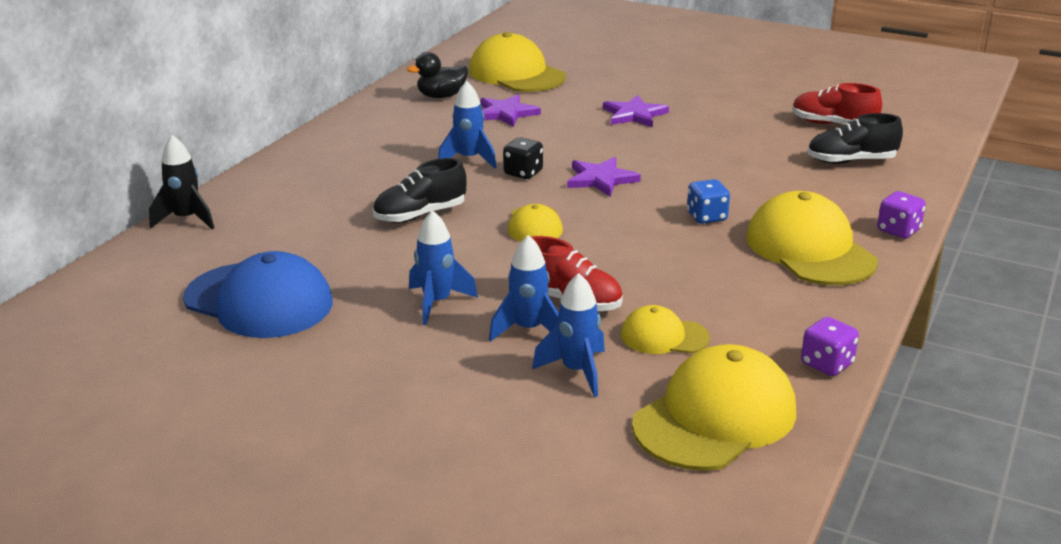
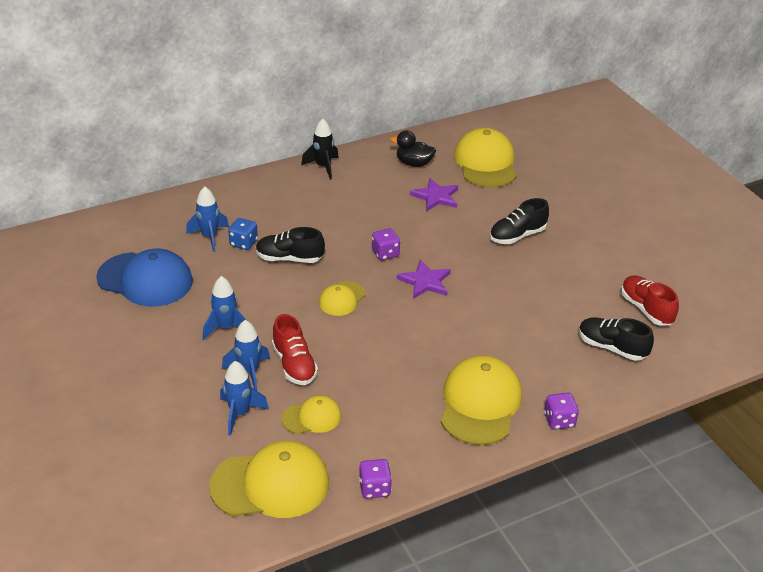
camera: 35 degrees right, 10 degrees up
(186, 219) = (171, 202): black rocket -> black rocket (323, 167)
(259, 301) = (145, 280): blue cap -> blue cap turned 45 degrees counterclockwise
(469, 159) = (367, 227): blue rocket -> blue rocket (209, 237)
(523, 173) = (385, 253): black dice -> purple dice
(634, 115) = (517, 236): purple star -> black shoe
(664, 336) = (312, 417): yellow cap -> yellow cap turned 120 degrees clockwise
(706, 217) = (450, 345): blue dice -> blue dice (243, 243)

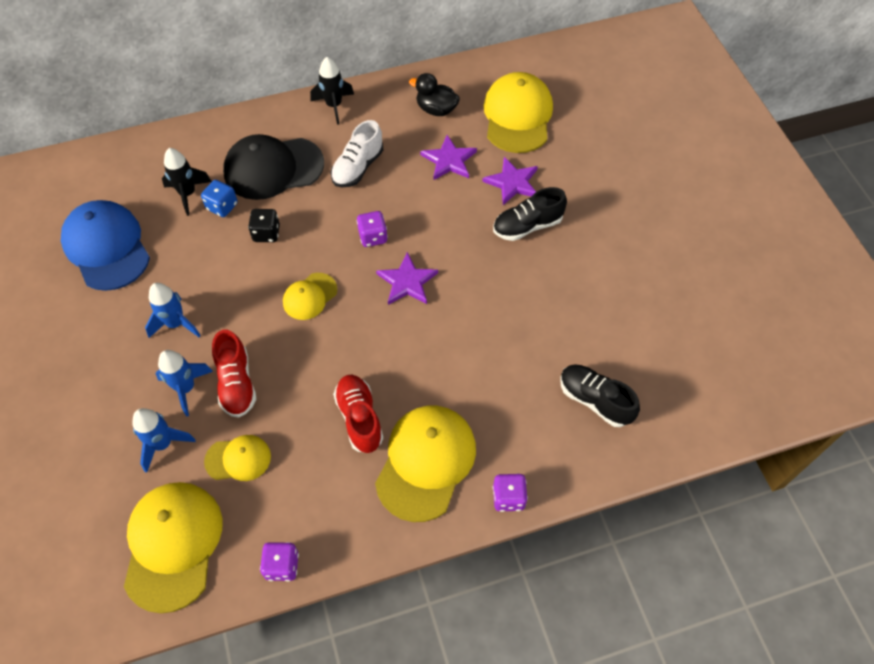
camera: 10 degrees right, 20 degrees up
(145, 280) = (107, 247): blue cap -> blue cap turned 150 degrees counterclockwise
(209, 237) = (188, 194): blue rocket -> black rocket
(270, 484) = (173, 545): yellow cap -> yellow cap turned 90 degrees counterclockwise
(282, 213) = (273, 168): none -> black cap
(289, 258) = (266, 233): black shoe -> black dice
(357, 207) = (358, 167): none -> white shoe
(495, 208) = (512, 182): none -> purple star
(646, 309) = (649, 349): red shoe -> red shoe (359, 418)

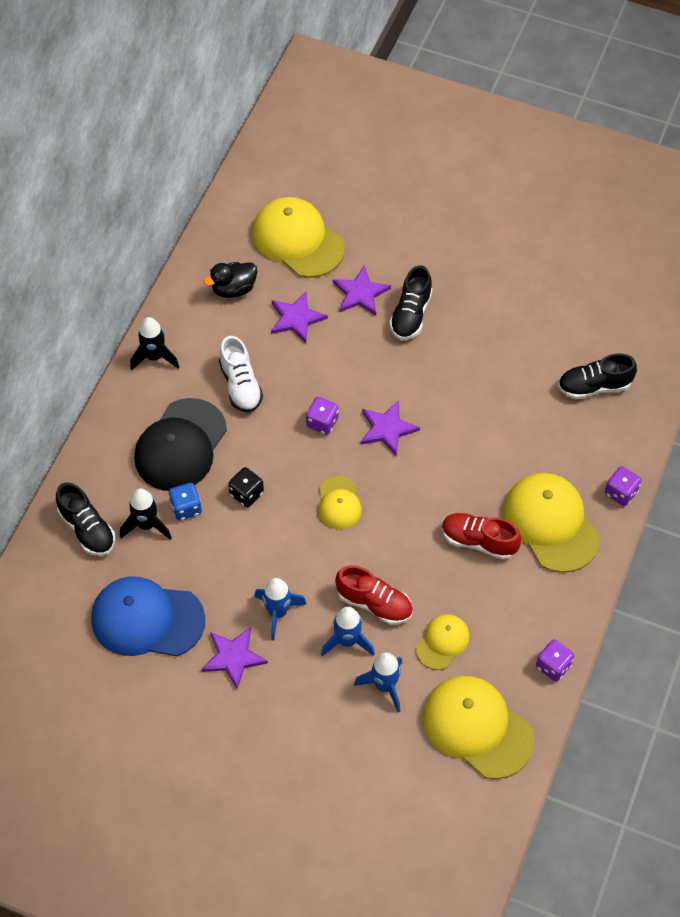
camera: 50 degrees left, 0 degrees up
(113, 322) = (233, 657): none -> purple star
(156, 164) = (87, 529): none -> black shoe

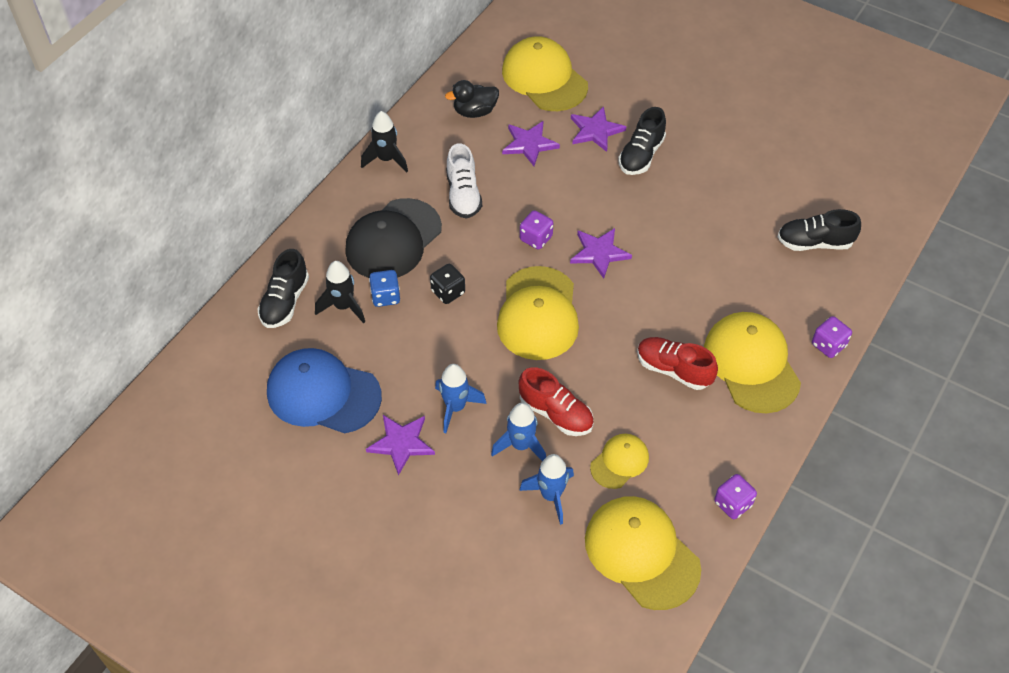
camera: 10 degrees right, 5 degrees down
(87, 529) = (285, 301): black shoe -> black shoe turned 45 degrees clockwise
(339, 503) = (538, 314): yellow cap -> yellow cap, size x1.87

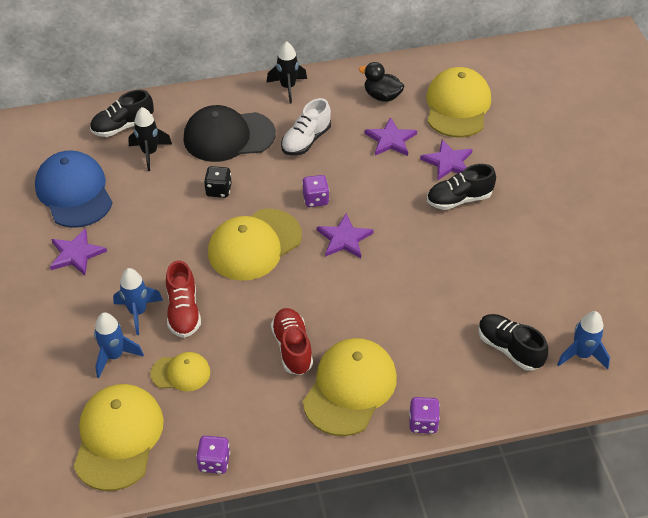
camera: 45 degrees right, 5 degrees down
(385, 296) = (180, 165): blue dice -> none
(455, 407) = (132, 259): blue rocket -> blue rocket (581, 355)

